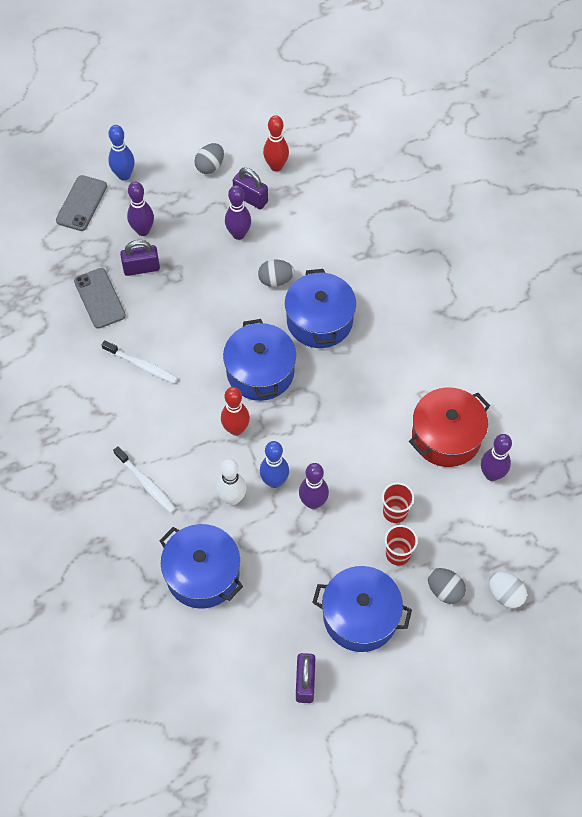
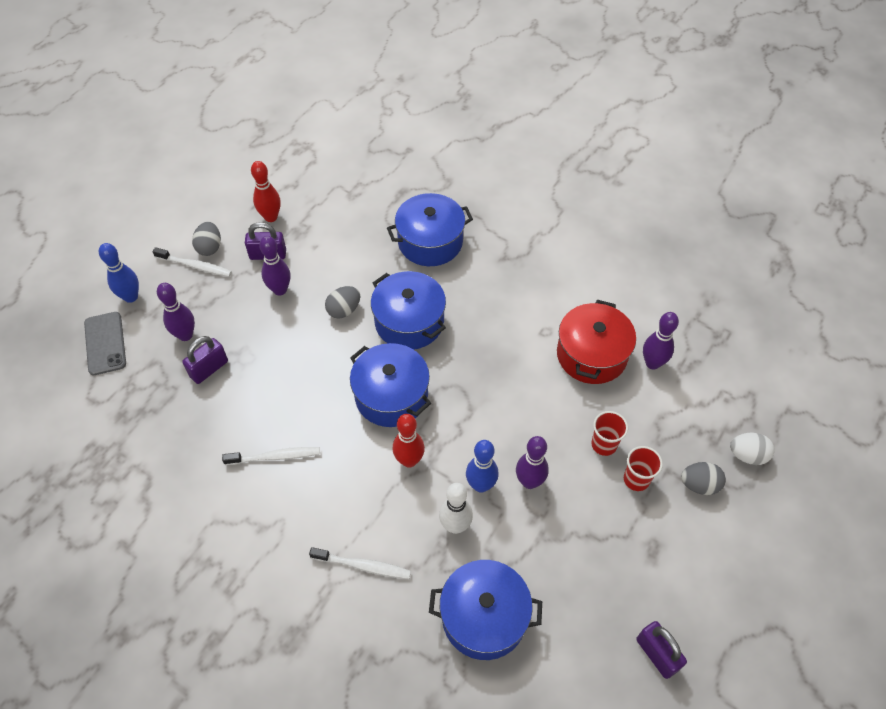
camera: 35 degrees left, 5 degrees down
(99, 298) = (187, 419): grey phone -> none
(188, 176) = (195, 266): none -> white toothbrush
(360, 616) = (652, 557): blue pot -> blue pot (430, 242)

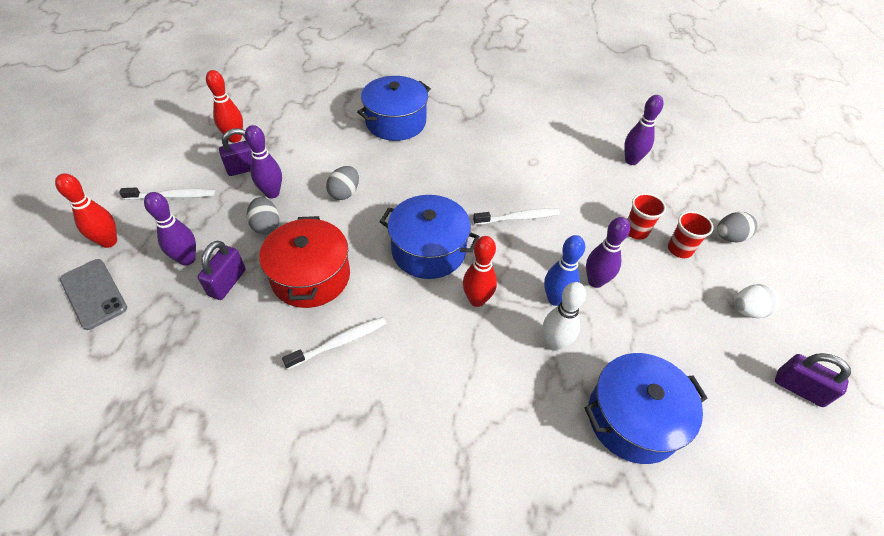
camera: 25 degrees left, 5 degrees down
(131, 297) = (109, 242): blue bowling pin -> red bowling pin
(210, 247) = (182, 177): grey egg -> grey egg (266, 226)
(363, 566) = (487, 416): white toothbrush -> white toothbrush (518, 218)
(409, 322) = (411, 186): blue pot -> none
(591, 355) = (581, 168): red pot -> red pot (311, 276)
(747, 455) = (747, 204): white egg -> white egg (748, 310)

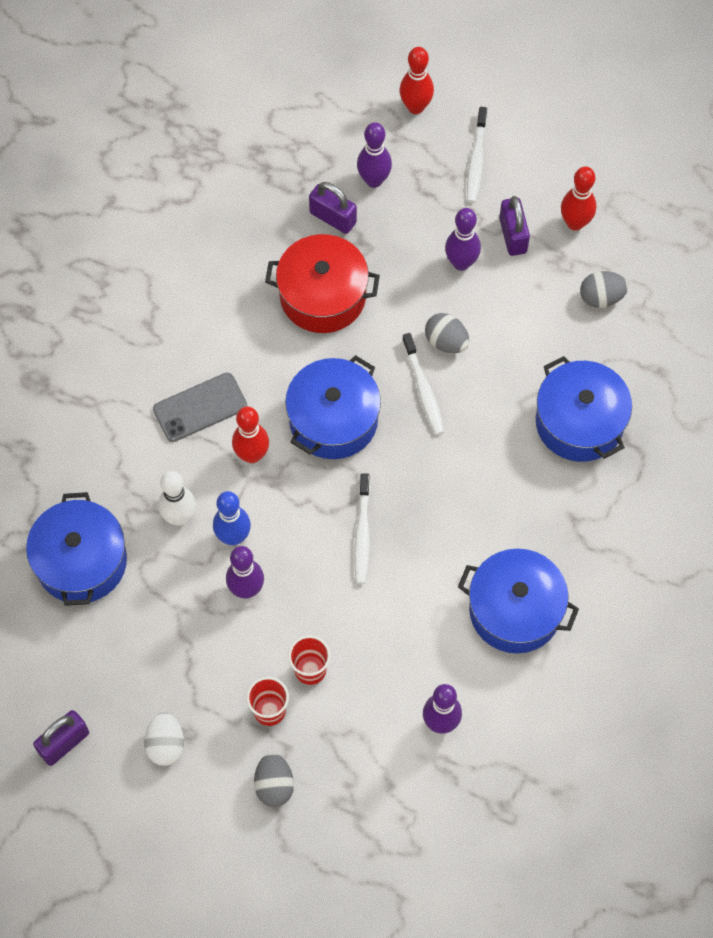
camera: 105 degrees right, 15 degrees up
(93, 294) = (346, 102): grey phone -> grey phone (200, 407)
(266, 226) = (408, 255): grey egg -> grey egg (601, 297)
(339, 342) = (233, 315): white toothbrush -> white toothbrush (423, 389)
(539, 136) = (515, 610): none -> blue pot

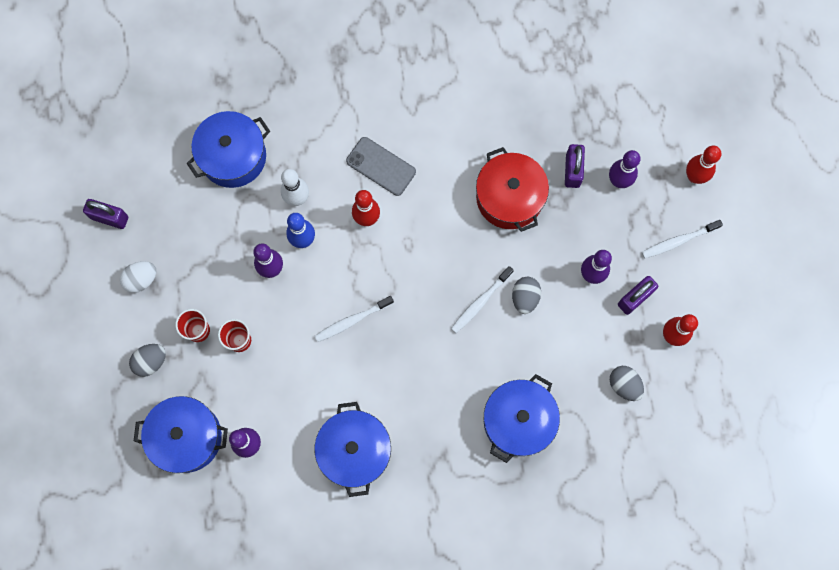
camera: 60 degrees right, 10 degrees up
(333, 420) = (422, 256): blue pot -> blue pot (187, 437)

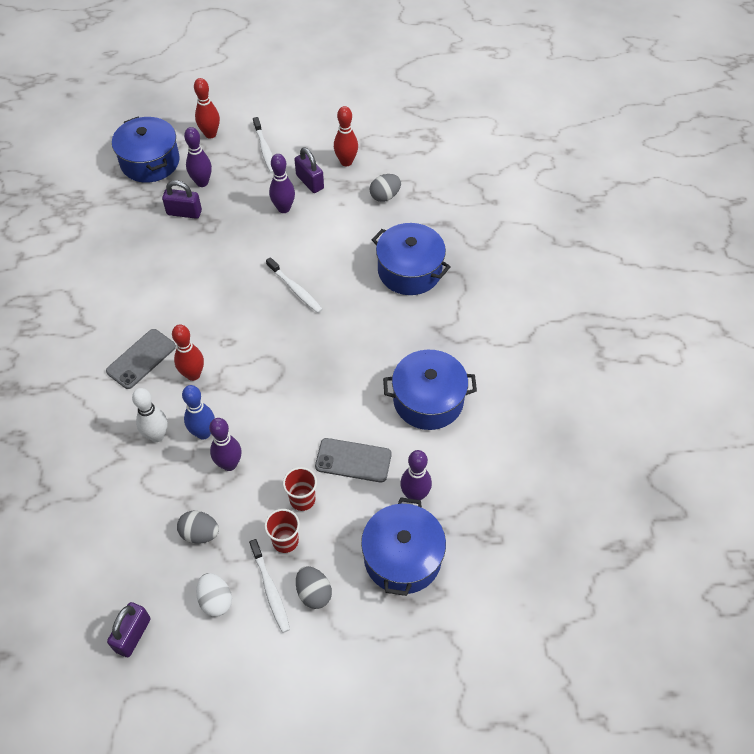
camera: 85 degrees left, 20 degrees down
(233, 156) = (93, 496): blue pot -> blue pot (150, 162)
(282, 383) = (353, 460): none -> grey phone
(352, 321) = (297, 394): white toothbrush -> white toothbrush (270, 589)
(509, 197) = (198, 259): red pot -> none
(525, 297) = (296, 256): grey egg -> grey egg (200, 533)

